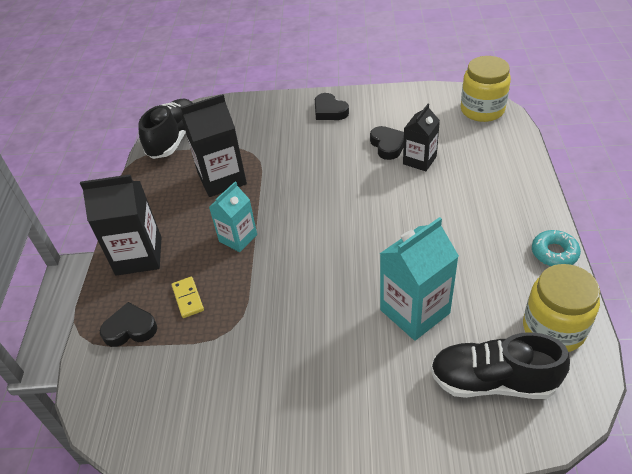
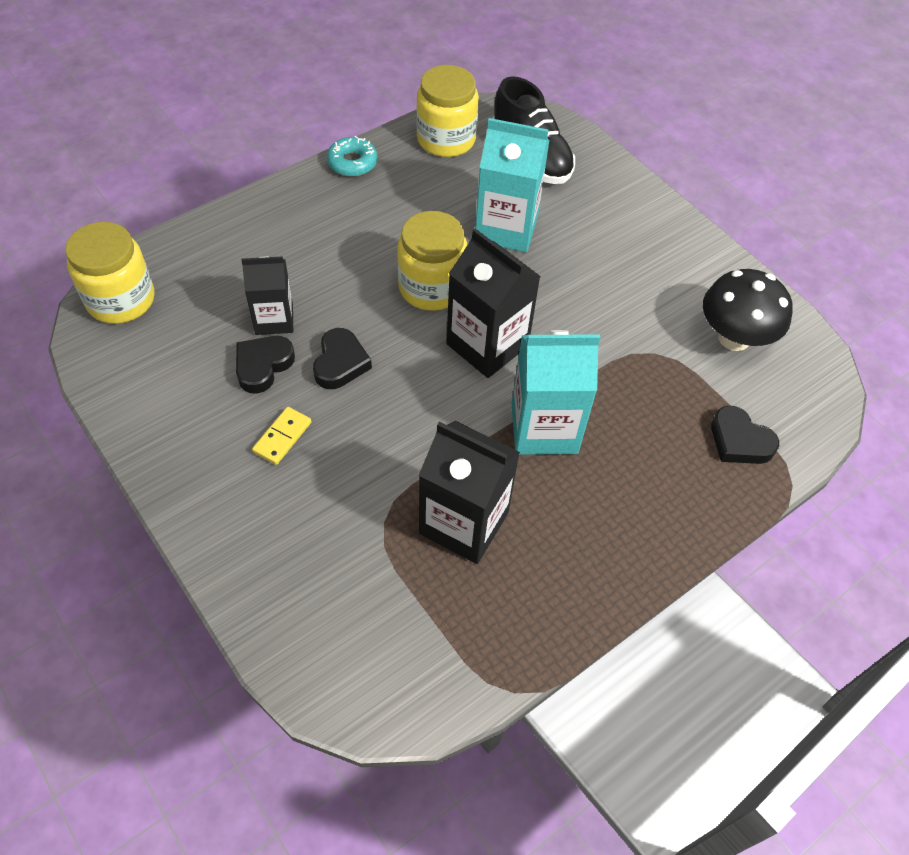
camera: 135 degrees left, 10 degrees up
(139, 256) = (659, 516): black carton -> black carton (487, 345)
(174, 139) = (429, 670): black shoe -> none
(188, 298) = (659, 416): yellow domino -> yellow domino (282, 437)
(194, 391) = (734, 337): none -> black mushroom
(238, 238) = (544, 428): turquoise carton -> turquoise carton, size x1.56
(329, 111) = (219, 480): black heart -> black heart (340, 363)
(389, 239) = (431, 287): none -> yellow jar

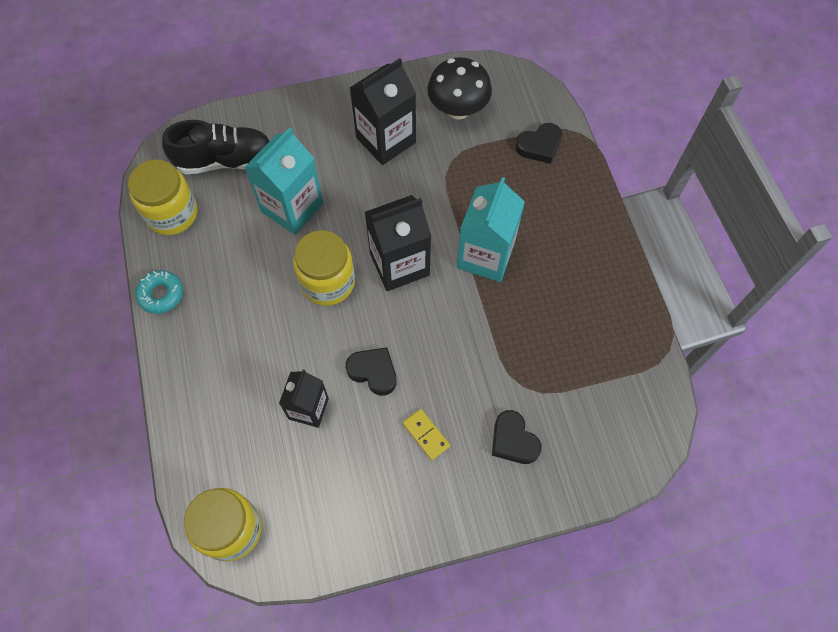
camera: 65 degrees left, 10 degrees up
(263, 366) = (352, 430): black heart -> black heart (513, 440)
(464, 523) = (542, 335): black carton -> black carton (386, 140)

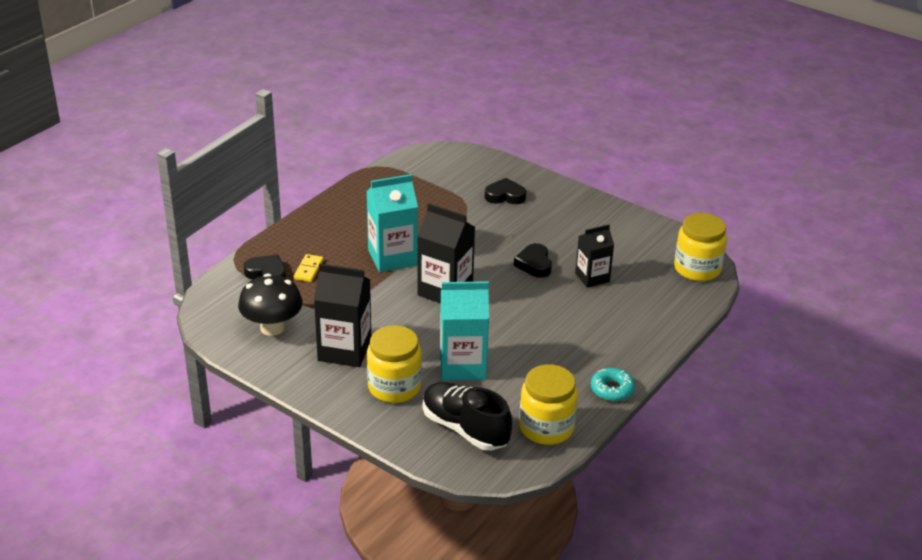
camera: 130 degrees left, 30 degrees down
(327, 282) = (499, 315): yellow jar -> yellow jar (394, 387)
(426, 435) = (544, 226): yellow domino -> yellow domino (308, 269)
(513, 440) = (505, 196): black heart -> black heart turned 105 degrees counterclockwise

